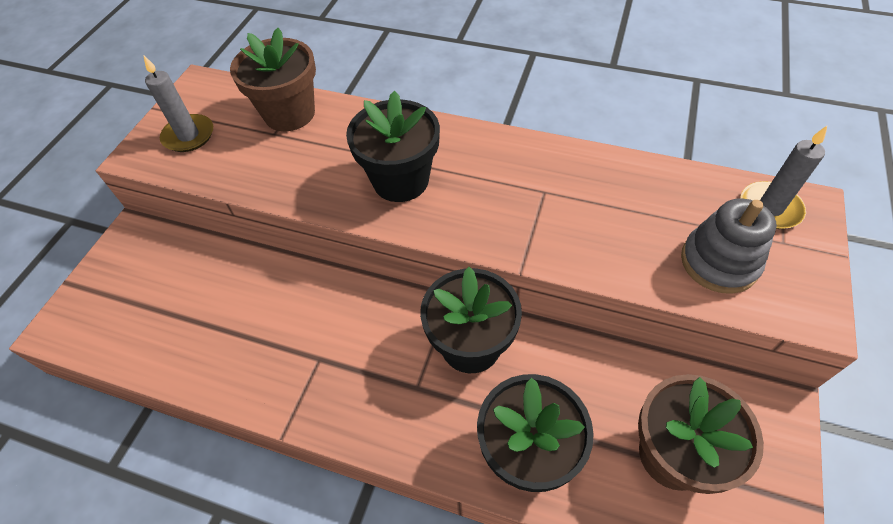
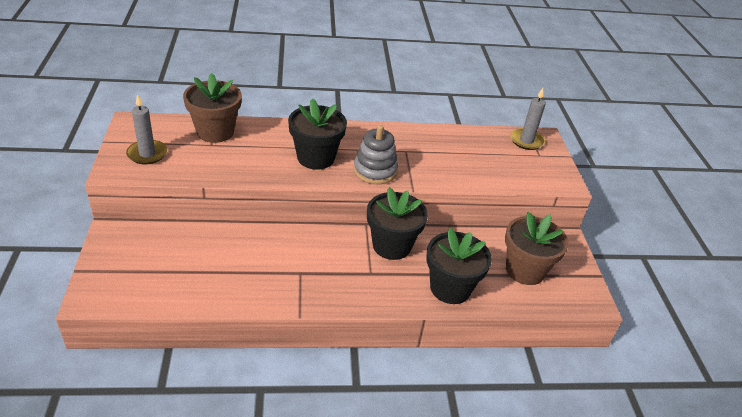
camera: 30 degrees left, 15 degrees down
(719, 262) = (513, 168): grey stacking toy -> grey stacking toy (375, 171)

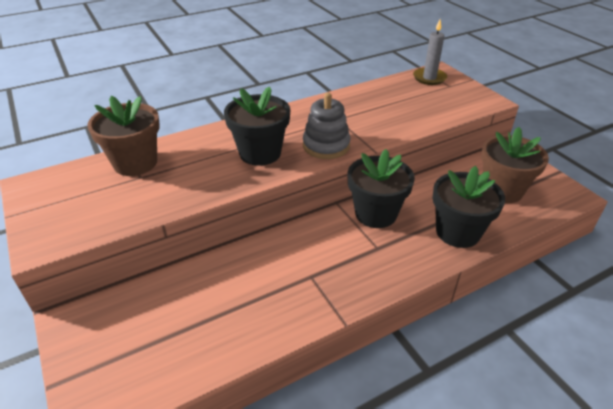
camera: 20 degrees left, 0 degrees up
(147, 154) = (71, 212): grey candle -> none

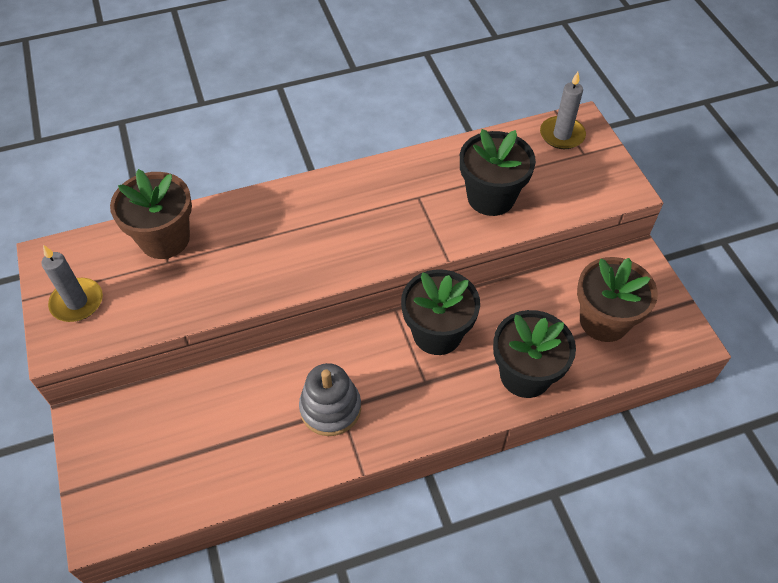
camera: 10 degrees right, 15 degrees up
(58, 212) = (77, 302): none -> grey candle
(260, 153) = (309, 243): black flower pot -> black flower pot (491, 197)
(326, 146) = (391, 242): grey stacking toy -> grey stacking toy (330, 408)

